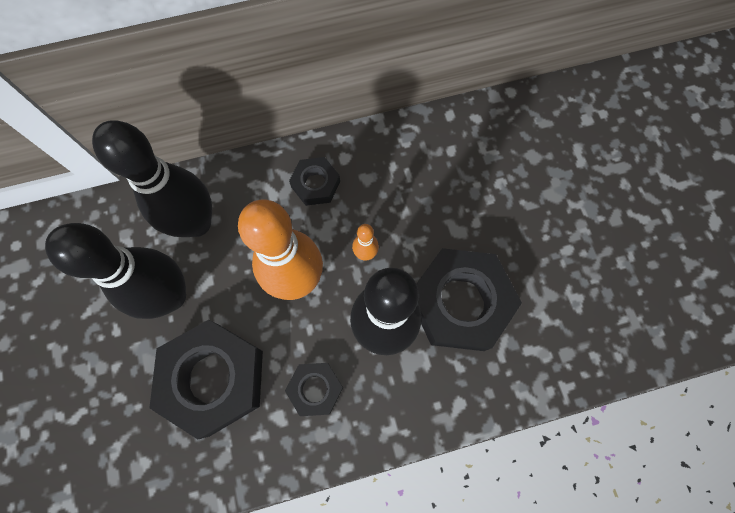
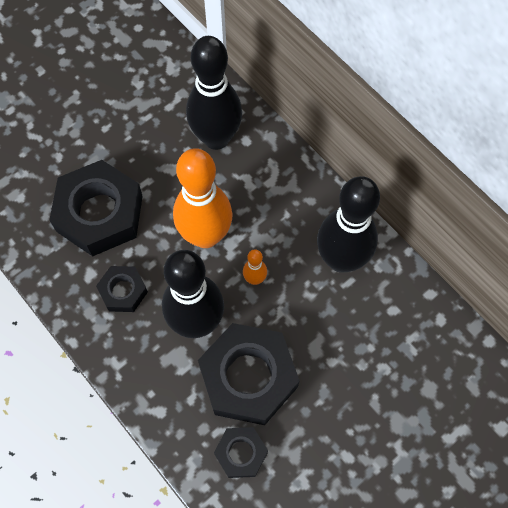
camera: 65 degrees right, 5 degrees down
(171, 296) = (148, 151): black bowling pin -> black bowling pin (341, 259)
(315, 184) = (297, 210): black nut -> black nut (241, 453)

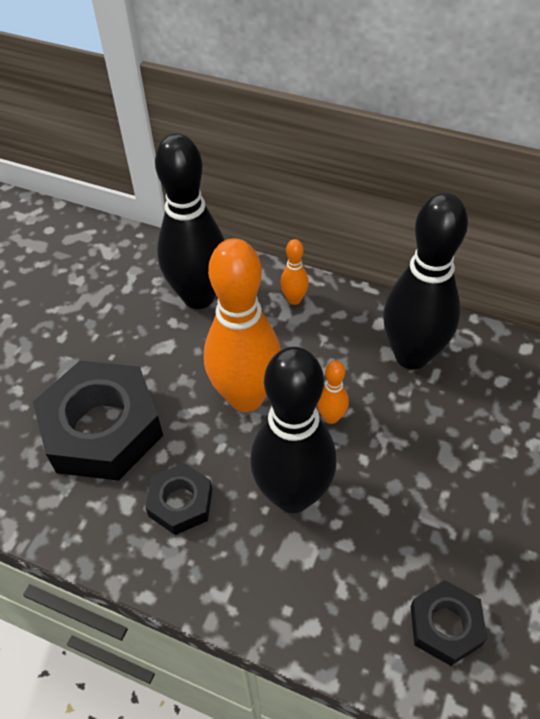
camera: 25 degrees left, 15 degrees down
(248, 377) = (394, 528): black nut -> none
(284, 172) = (294, 299): none -> orange bowling pin

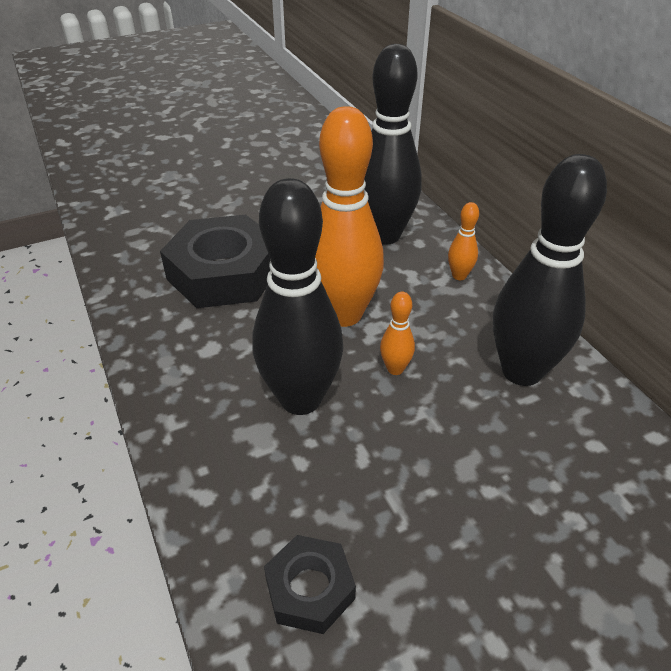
camera: 40 degrees right, 10 degrees down
(180, 503) = (217, 348): black nut -> none

